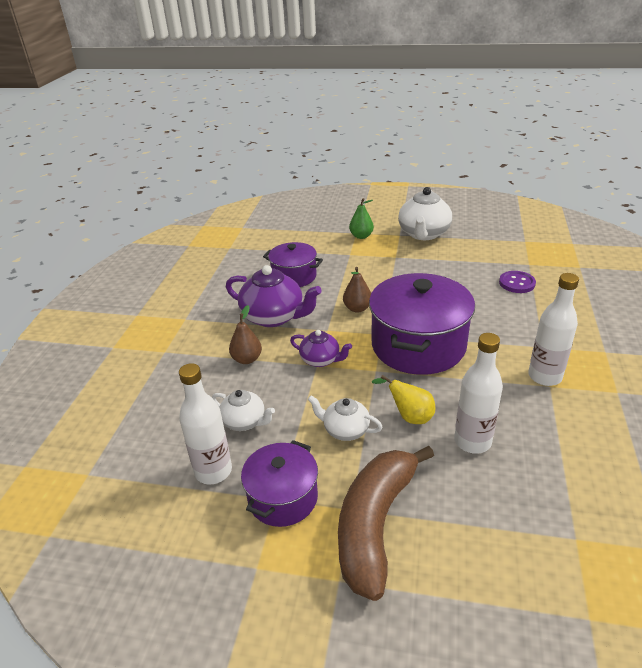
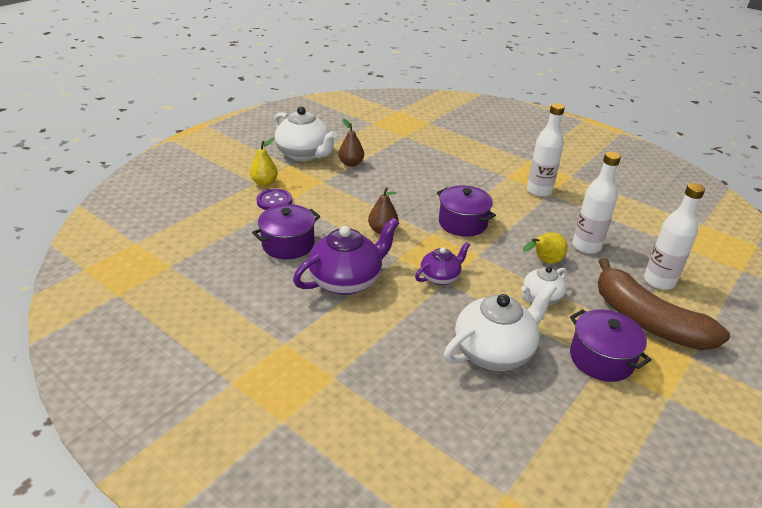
camera: 65 degrees left, 0 degrees up
(213, 471) = (550, 392): white bottle -> white bottle (659, 281)
(245, 422) = (494, 351): white teapot -> white teapot, size x1.75
(247, 359) = (401, 320): brown pear -> brown pear (351, 164)
(361, 236) = (264, 183): green pear -> yellow pear
(418, 345) = (462, 223): purple pot -> purple pot, size x0.57
(517, 283) = (424, 151): purple button -> purple button (274, 201)

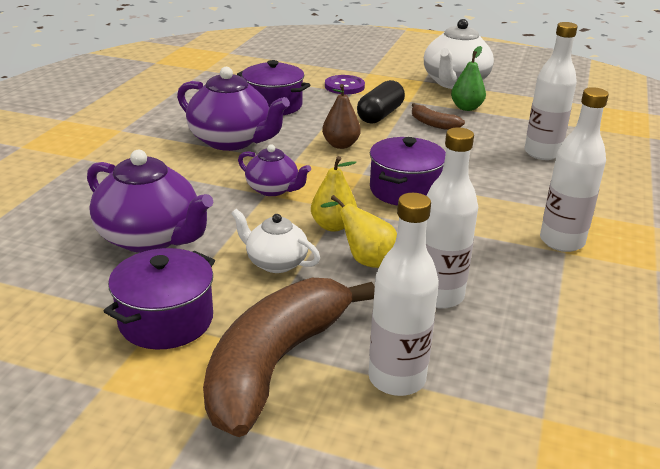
camera: 70 degrees right, 5 degrees down
(264, 183) = (374, 76): yellow pear -> yellow pear (333, 226)
(340, 200) = (380, 115): none -> black capsule
(351, 164) = (466, 108): brown pear -> green pear
(369, 184) = (433, 124): none -> brown banana
(434, 161) = (542, 153): none -> white bottle
(494, 351) = (151, 238): white teapot -> purple teapot

